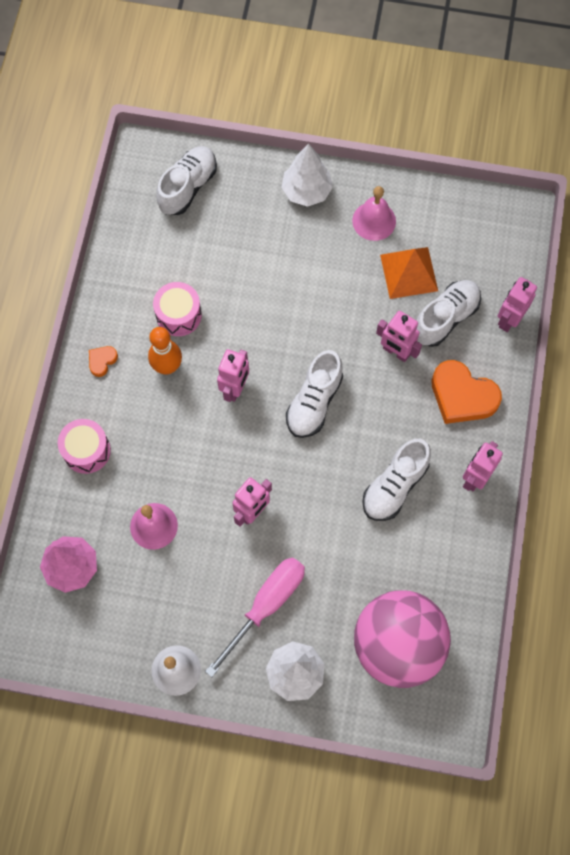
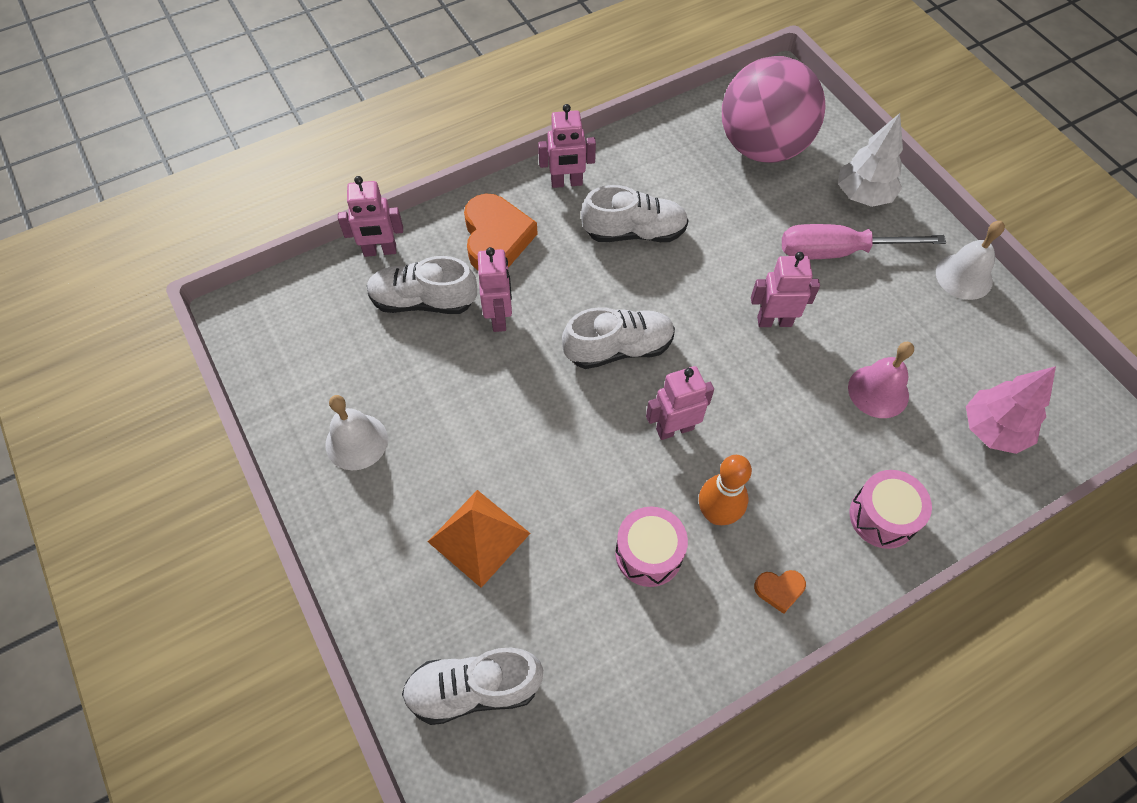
camera: 130 degrees left, 10 degrees down
(306, 191) = (370, 540): white tree -> none
(374, 221) = (356, 441): pink bell -> white bell
(408, 272) = (396, 366): orange pyramid -> orange pyramid (479, 537)

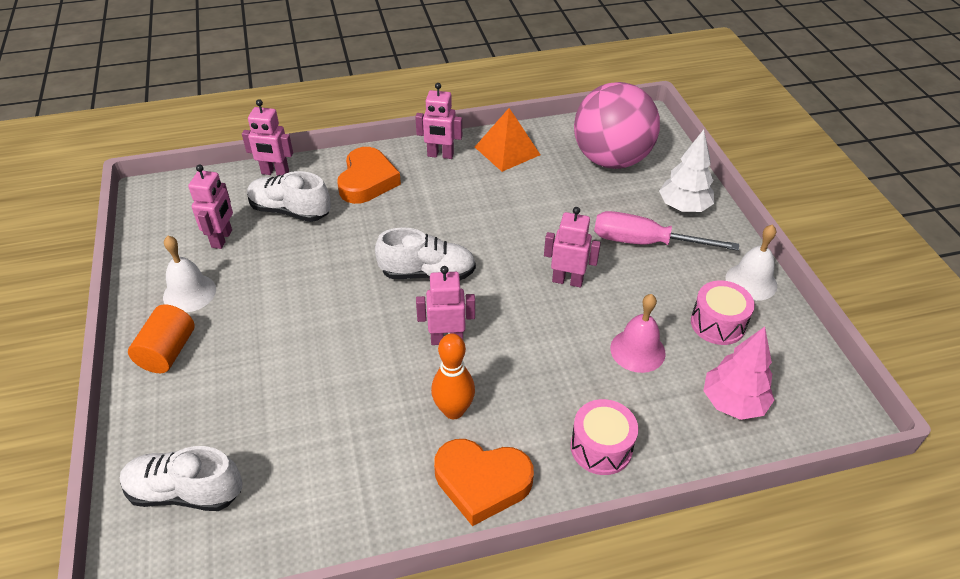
camera: 15 degrees right, 15 degrees down
(369, 525) = (167, 352): none -> orange cylinder
(479, 537) = (248, 381): orange pyramid -> orange pyramid (507, 151)
(499, 317) = (343, 233): pink robot -> pink robot (222, 239)
(634, 232) = (478, 197): white shoe -> none
(648, 553) = (381, 426): pink drum -> pink drum (717, 324)
(779, 590) = (482, 482): orange heart -> orange heart, size x2.15

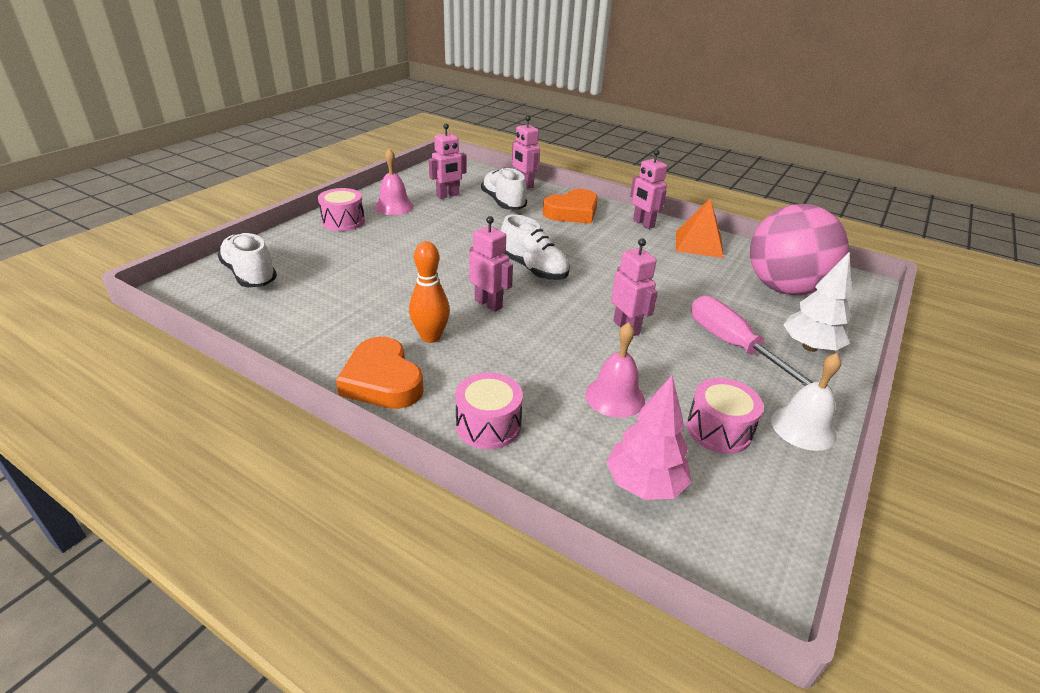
camera: 45 degrees right, 10 degrees down
(167, 352) = (343, 221): orange cylinder -> pink drum
(189, 293) = (394, 206): white bell -> pink bell

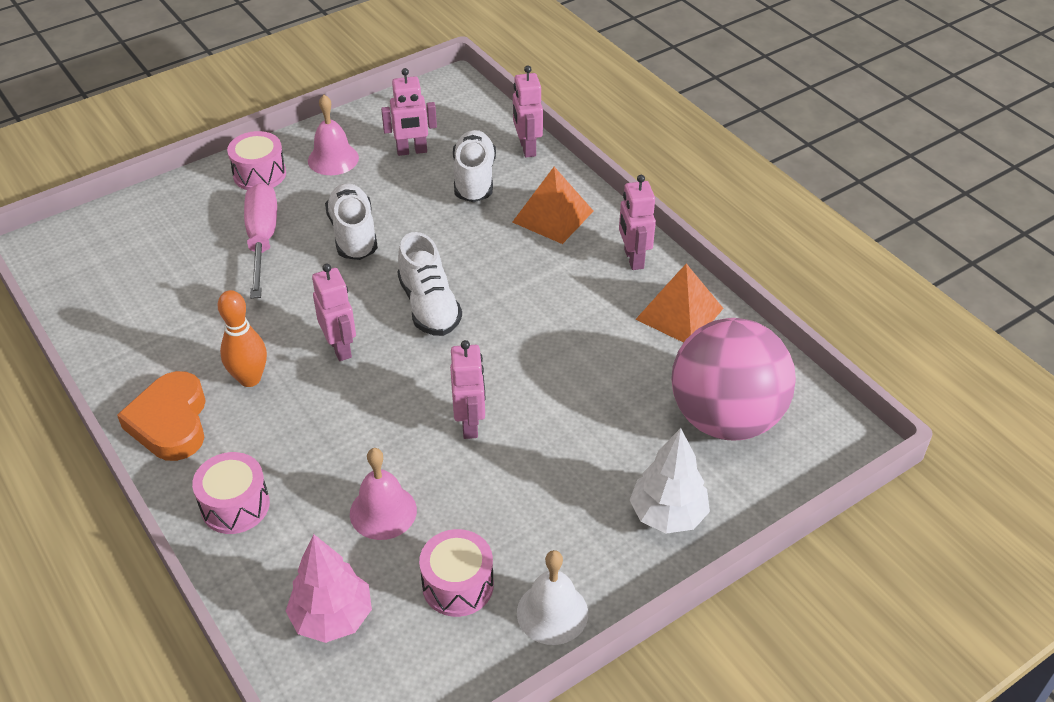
camera: 25 degrees right, 10 degrees up
(250, 275) = (120, 241): white shoe -> white shoe (353, 234)
(572, 212) = (552, 216): orange heart -> orange pyramid
(732, 345) = (573, 485): pink screwdriver -> pink screwdriver (262, 240)

